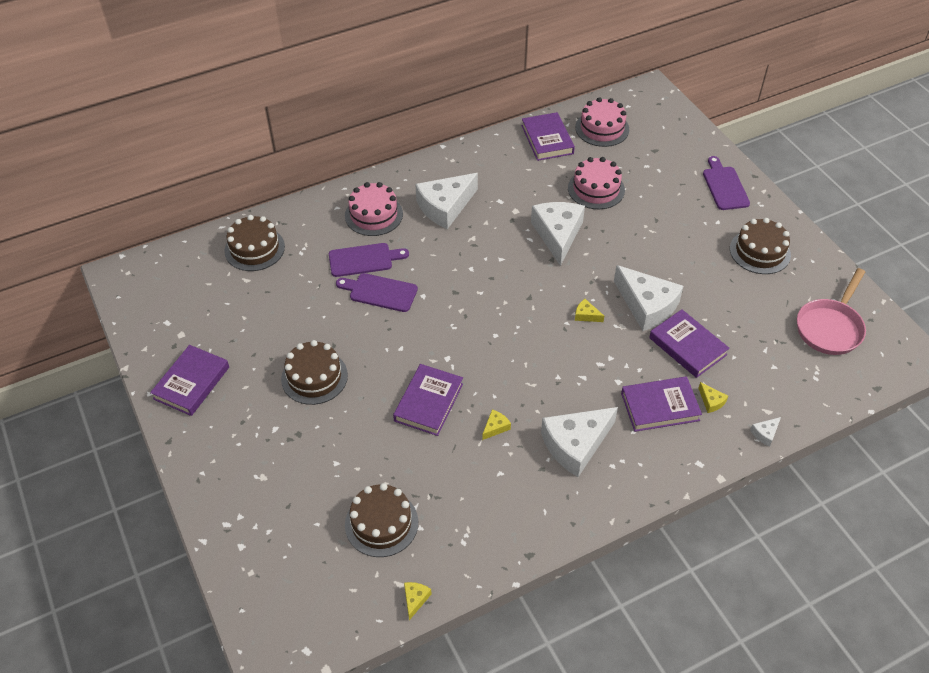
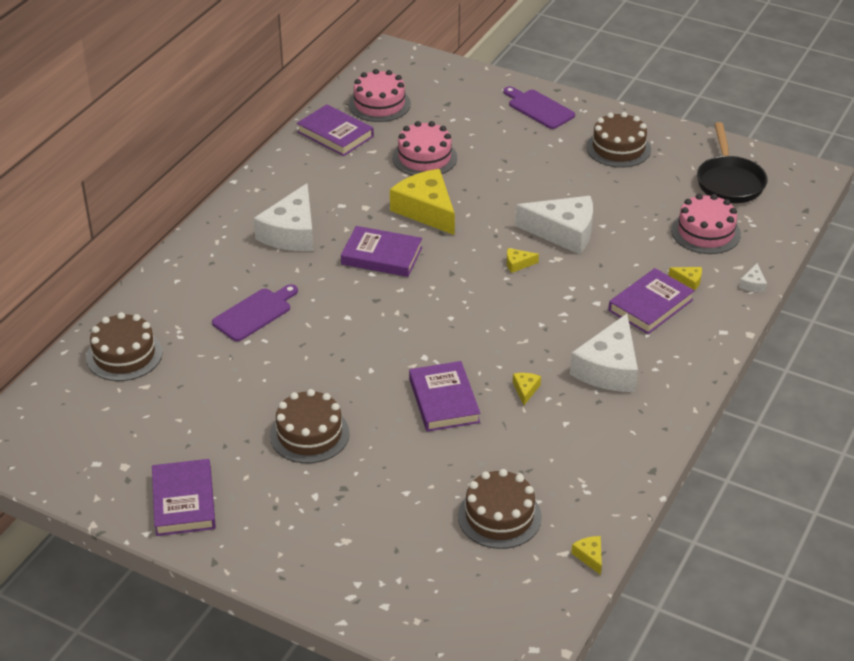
camera: 35 degrees left, 10 degrees down
(373, 215) = (223, 270): pink cake -> pink cake (705, 232)
(380, 292) = (301, 333): purple cutting board -> none
(557, 235) = (426, 210): white cheese -> yellow cheese
(687, 346) = (629, 248): purple book -> purple book (381, 256)
(830, 327) = (729, 182): pink pan -> black pan

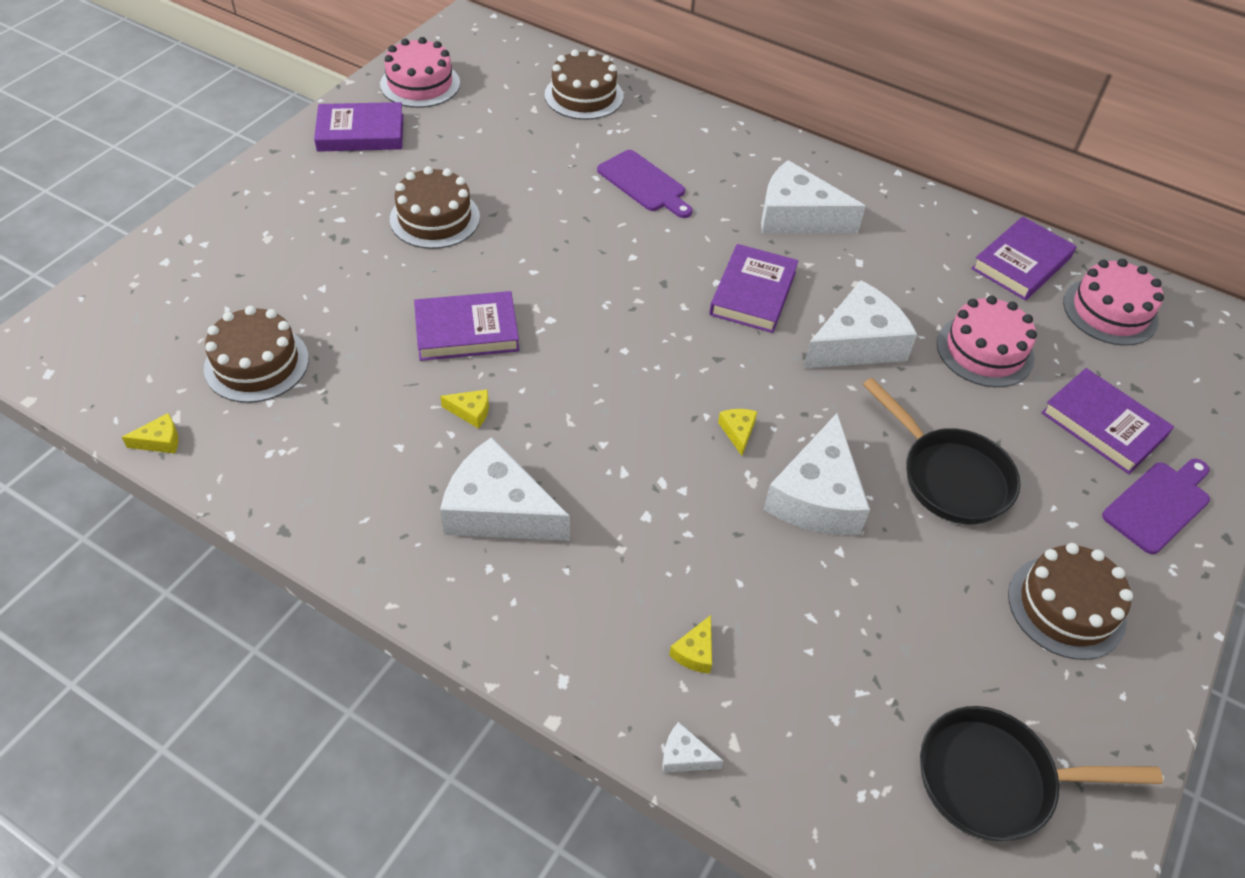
camera: 90 degrees right, 10 degrees up
(426, 210) = (857, 343): yellow cheese -> white cheese
(535, 180) = (949, 476): none -> black pan
(650, 305) = (636, 586): purple book -> purple book (1103, 425)
(705, 232) = (832, 705): pink cake -> pink cake (420, 84)

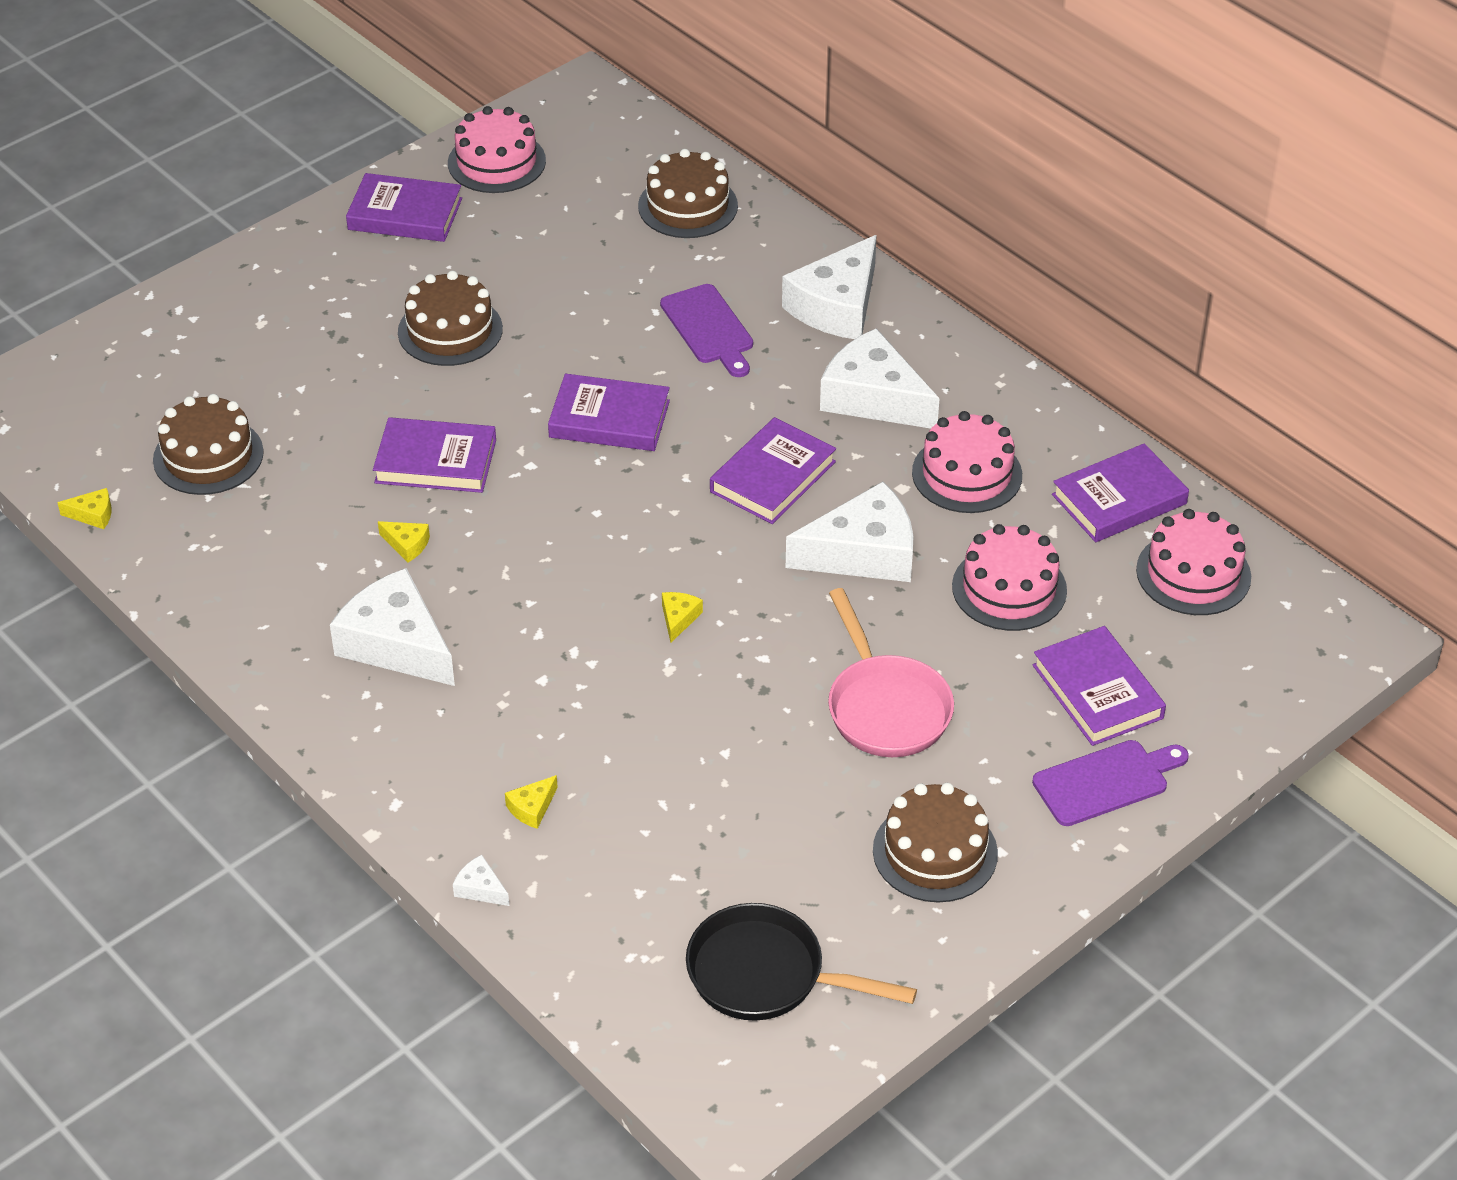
camera: 20 degrees right, 5 degrees down
(599, 269) = (609, 419): none -> purple book
(816, 496) = (729, 697): white cheese -> white cheese (837, 306)
(899, 264) = (967, 474): none -> pink cake
(949, 476) = (885, 707): black pan -> pink pan

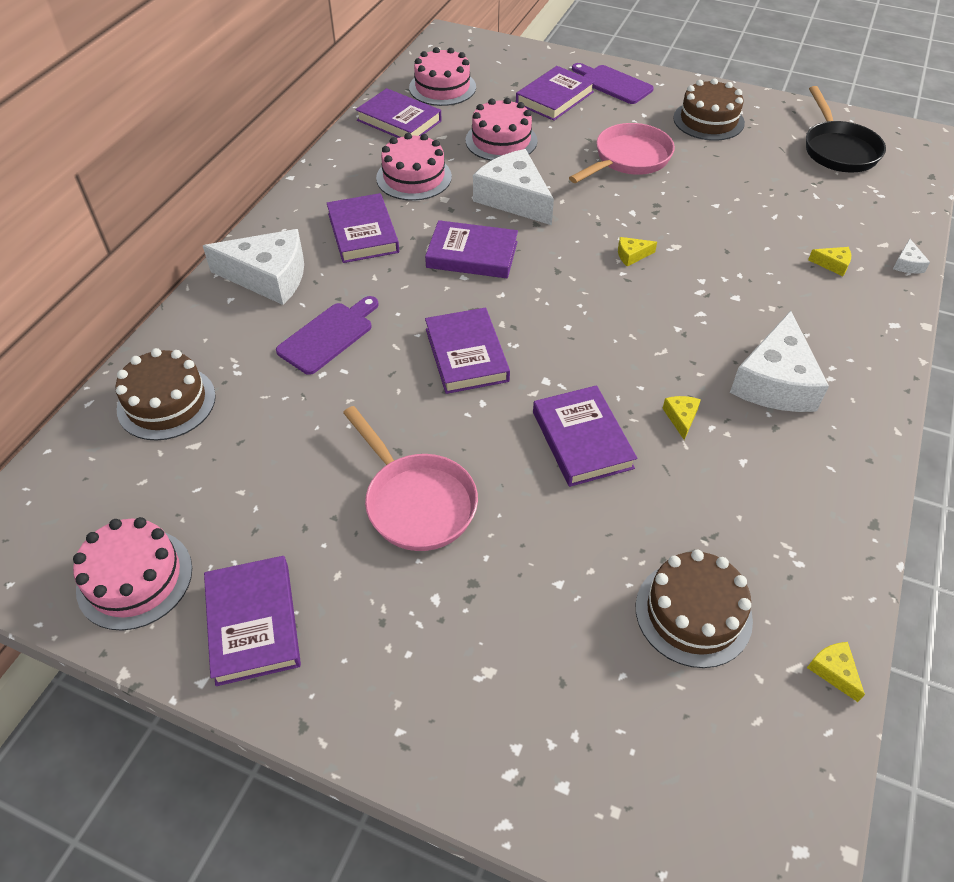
camera: 115 degrees left, 5 degrees up
(450, 330) = (416, 502): brown cake -> pink pan
(873, 397) = (363, 233): white cheese -> purple book

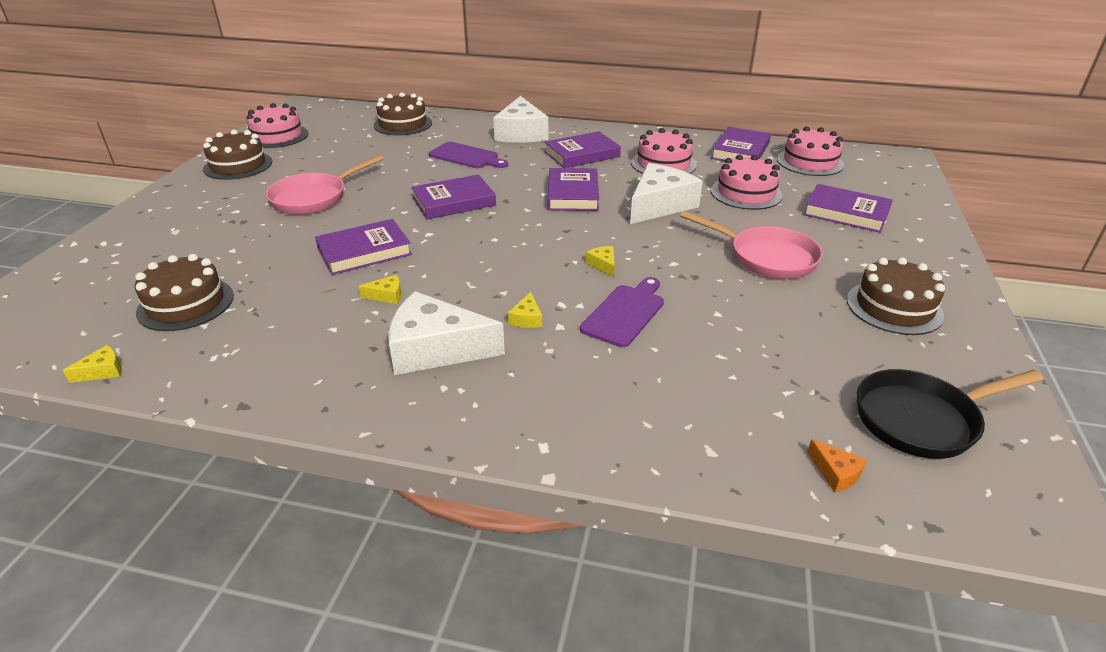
camera: 80 degrees right, 15 degrees down
(253, 623) = (238, 165): purple book -> brown cake
(613, 84) = (910, 243): purple cutting board -> purple cutting board (625, 313)
(832, 264) = (644, 399): yellow cheese -> yellow cheese (527, 318)
(895, 197) = (835, 473): none -> orange cheese
(907, 264) = (675, 471): white cheese -> none

